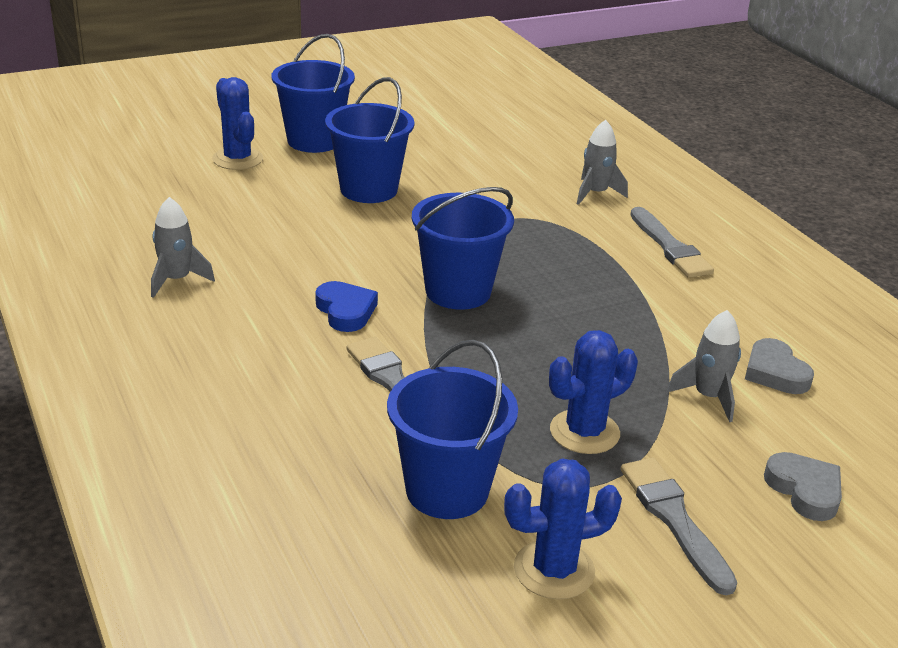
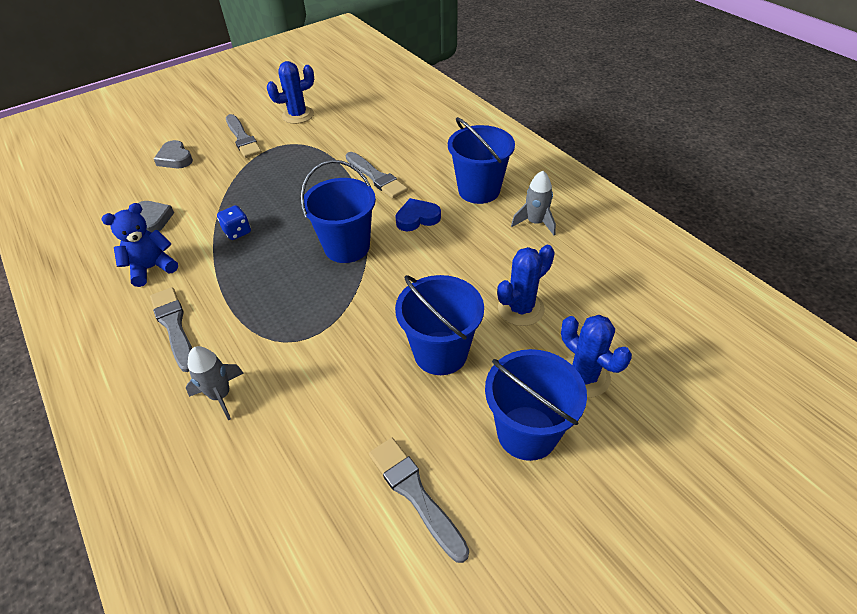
camera: 175 degrees right, 15 degrees up
(345, 311) = (417, 218): blue heart -> blue heart turned 105 degrees clockwise
(420, 129) = (415, 494): none -> grey brush
(447, 490) = (342, 134): blue bucket -> blue bucket (479, 190)
(584, 432) = (275, 168): blue cactus -> blue cactus (521, 308)
(625, 334) = (237, 232): none -> blue dice
(708, 397) = (201, 198): grey rocket -> none
(734, 307) = (152, 268): none -> blue teddy bear

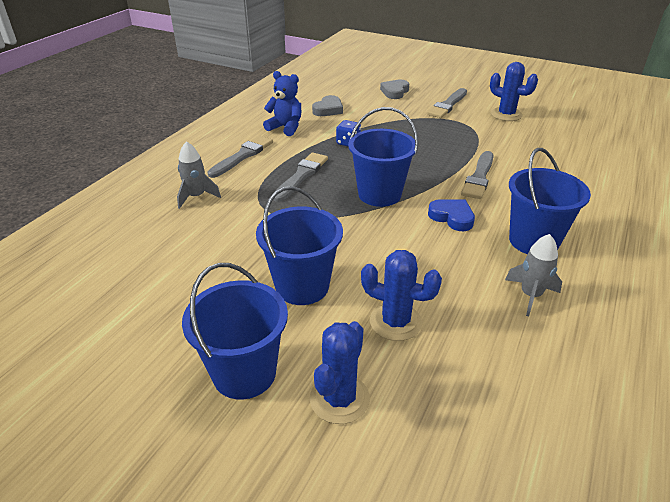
camera: 60 degrees right, 10 degrees down
(415, 494) = (151, 320): grey brush -> grey brush (301, 176)

